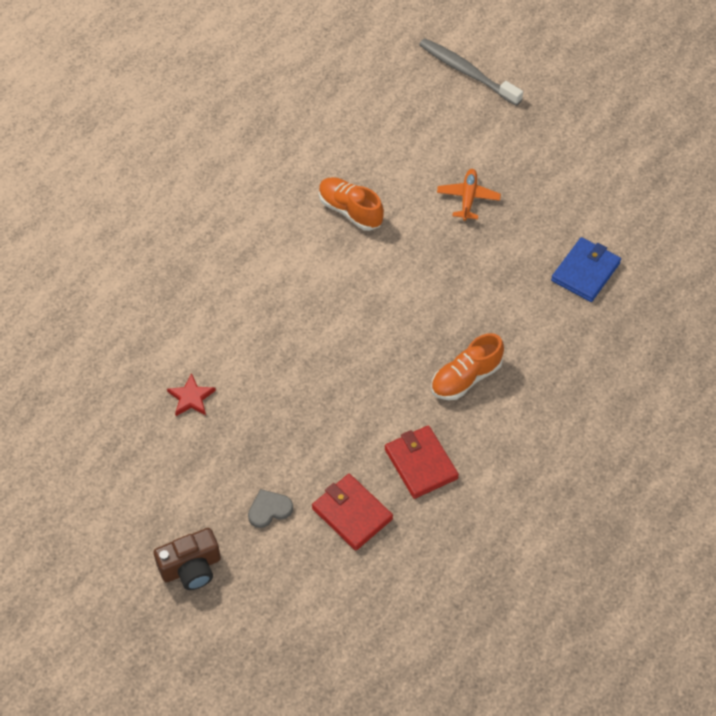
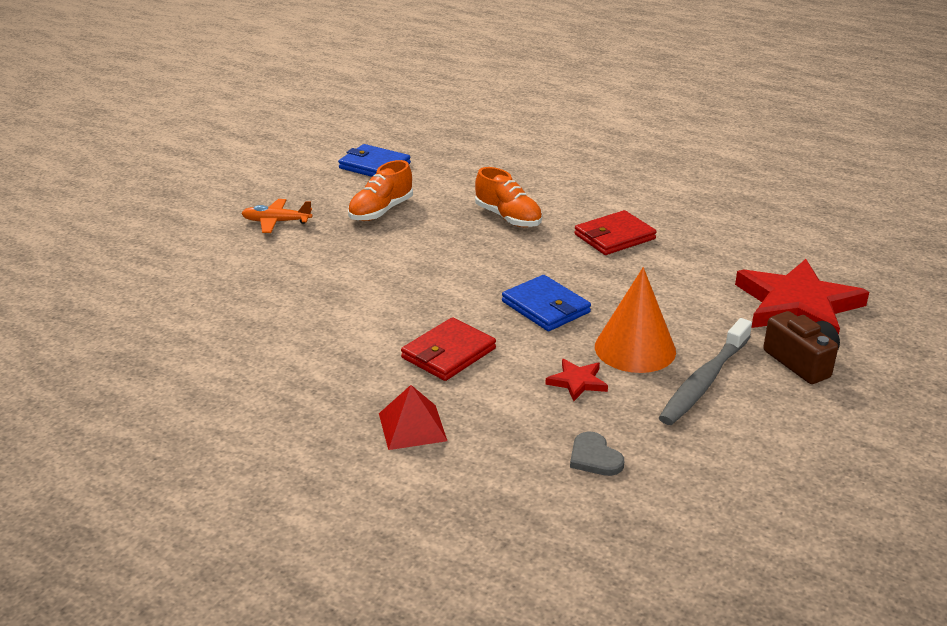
camera: 95 degrees left, 25 degrees down
(156, 289) = (412, 427): none -> red pyramid
(229, 446) = (635, 349): none -> orange cone
(269, 509) = (704, 317): grey heart -> grey heart (594, 457)
(278, 592) = (797, 305): none -> red star
(301, 390) = (545, 307): none -> blue wallet
(350, 211) = (287, 289): orange shoe -> orange shoe (381, 211)
(352, 514) = (686, 269): red wallet -> red wallet (448, 353)
(467, 72) = (88, 227): grey toothbrush -> grey toothbrush (704, 381)

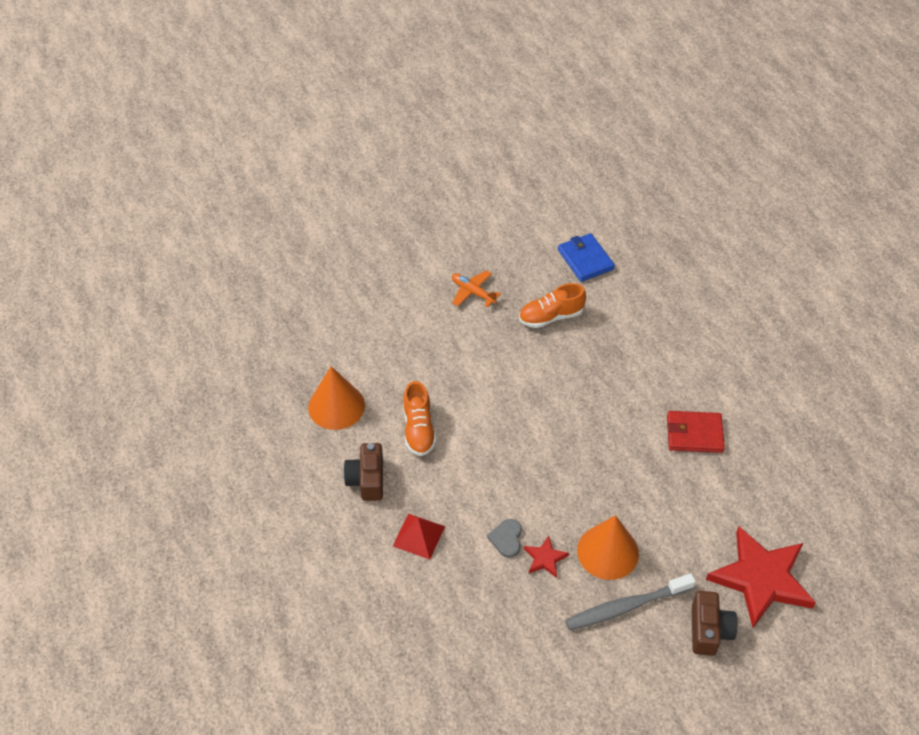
camera: 35 degrees right, 20 degrees up
(193, 361) = (336, 406): none -> orange cone
(296, 406) = (367, 480): none -> brown camera
(448, 353) = (487, 486): red wallet -> none
(508, 218) = (634, 371): orange shoe -> orange shoe (418, 429)
(545, 307) = (583, 479): blue wallet -> none
(594, 457) = (502, 625): grey heart -> grey heart (506, 539)

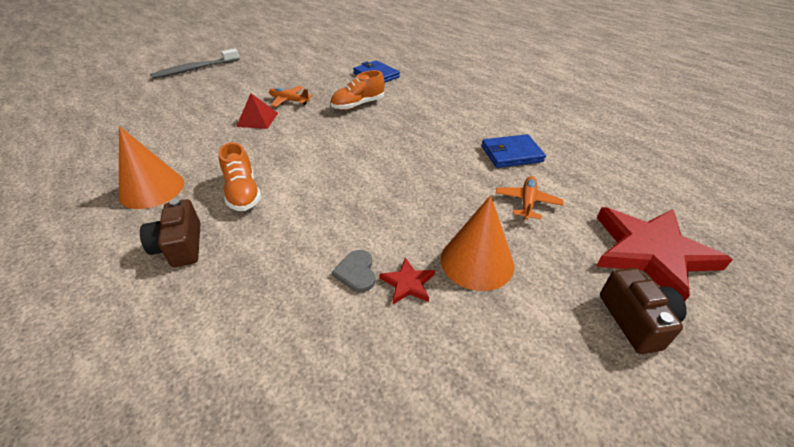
camera: 15 degrees left, 10 degrees down
(418, 536) = (245, 292): red pyramid -> red pyramid (257, 119)
(626, 607) = (525, 316): grey toothbrush -> grey toothbrush (195, 69)
(680, 500) = (527, 202): none -> orange plane
(694, 434) = (511, 154): red wallet -> blue wallet

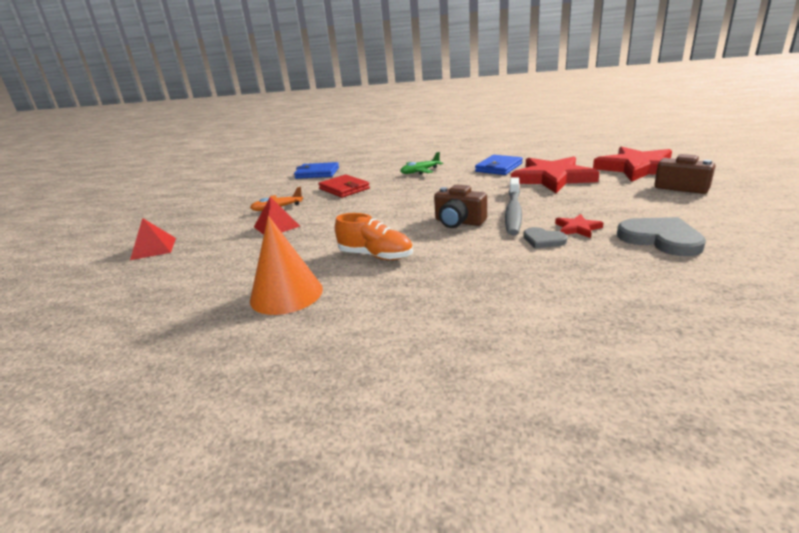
camera: 40 degrees left, 15 degrees down
(180, 246) = (402, 297): brown camera -> brown camera (458, 222)
(183, 98) = (153, 248): none -> red pyramid
(195, 69) = (111, 232): grey toothbrush -> grey toothbrush (513, 212)
(358, 105) = (344, 189): orange shoe -> red wallet
(442, 118) = (420, 171): none -> green plane
(442, 365) = (661, 239): none -> grey heart
(477, 261) = (585, 205): orange cone -> none
(527, 202) = (552, 178): orange plane -> red star

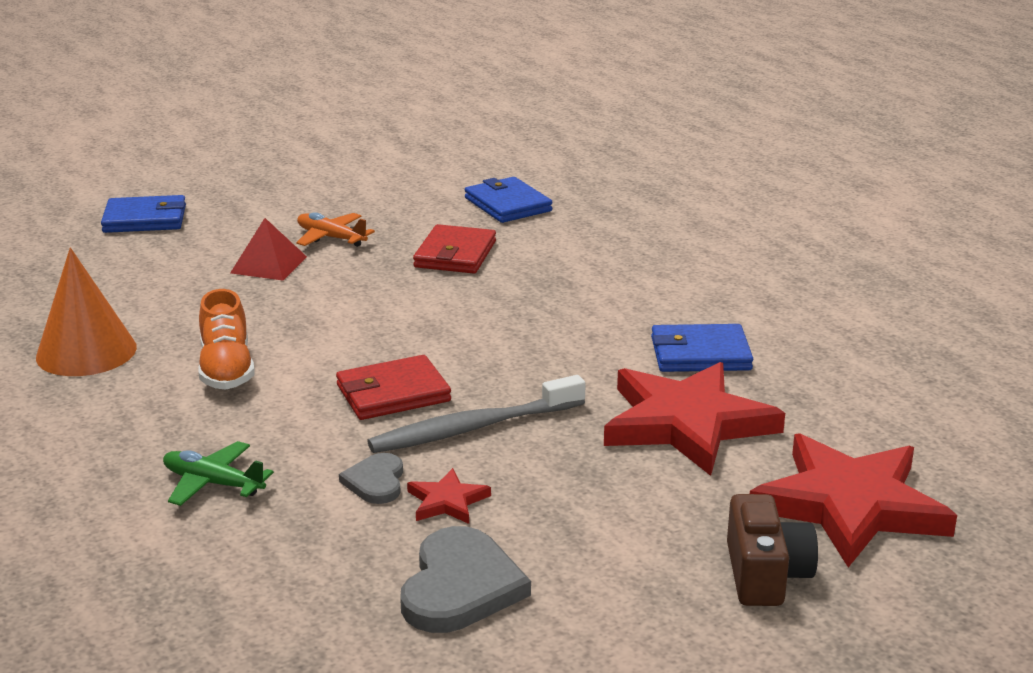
camera: 50 degrees right, 0 degrees up
(153, 248) = (145, 219): red pyramid -> blue wallet
(420, 171) = (602, 287): green plane -> green plane (213, 483)
(458, 222) = (393, 393): brown camera -> red wallet

